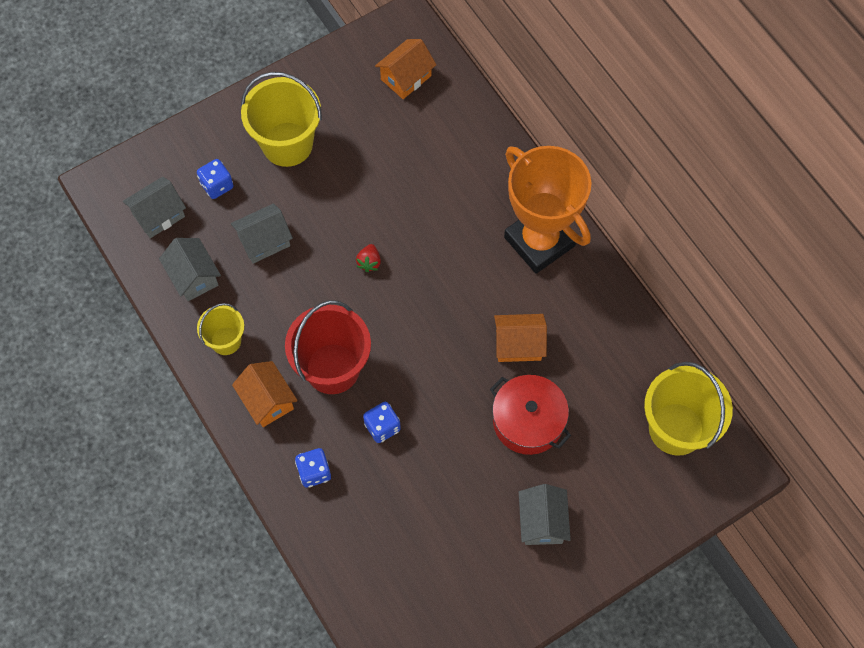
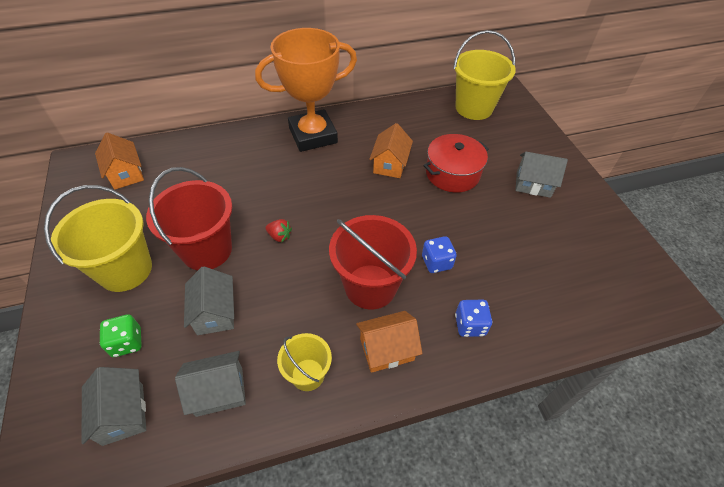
camera: 75 degrees left, 15 degrees down
(217, 185) = (127, 342): blue dice -> green dice
(331, 202) = (207, 250): none -> red bucket

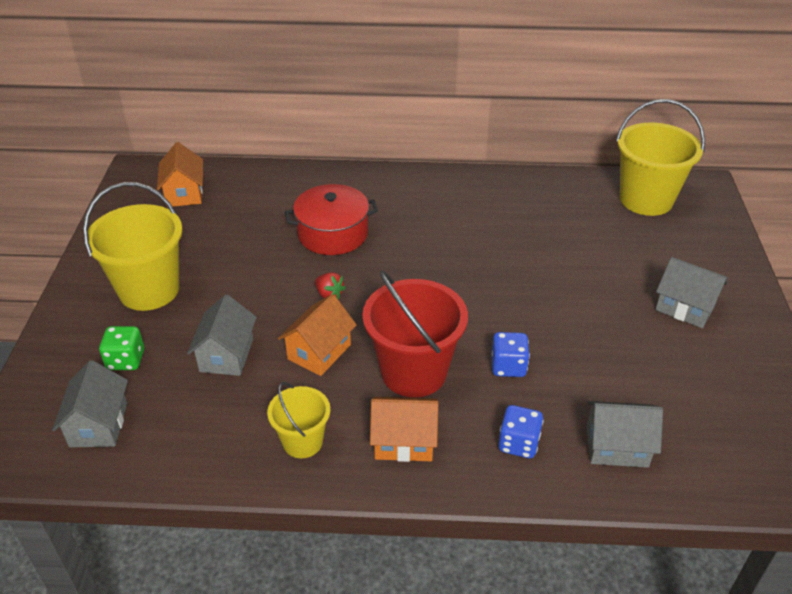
camera: 20 degrees right, 10 degrees down
(207, 250) = (242, 290): red bucket -> none
(219, 391) = (201, 431): grey house -> grey house (616, 447)
(313, 135) = (415, 193): orange trophy -> none
(390, 164) = (499, 245): orange house -> orange house (319, 352)
(452, 173) = (577, 272): red pot -> red pot (333, 234)

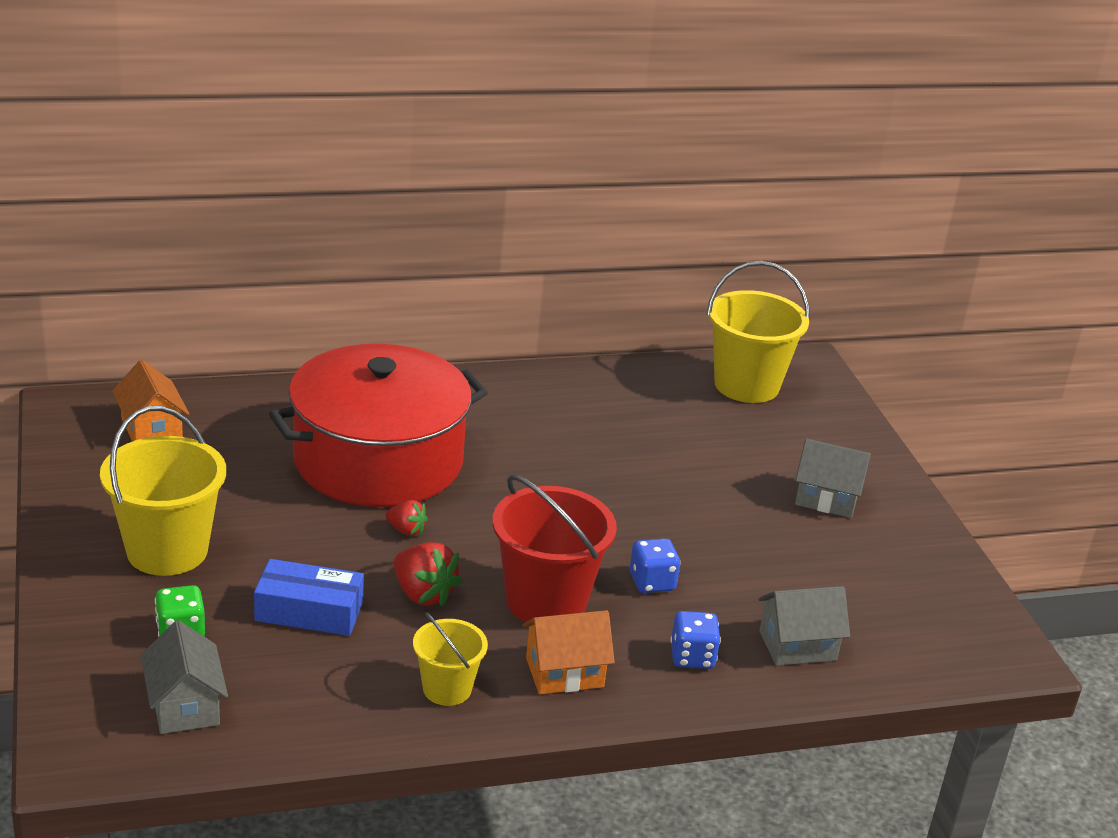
camera: 20 degrees left, 10 degrees down
(226, 355) = (309, 611): grey house -> blue box
(319, 352) = (423, 594): orange house -> red strawberry
(333, 234) = (378, 460): red pot -> red pot, size x1.82

